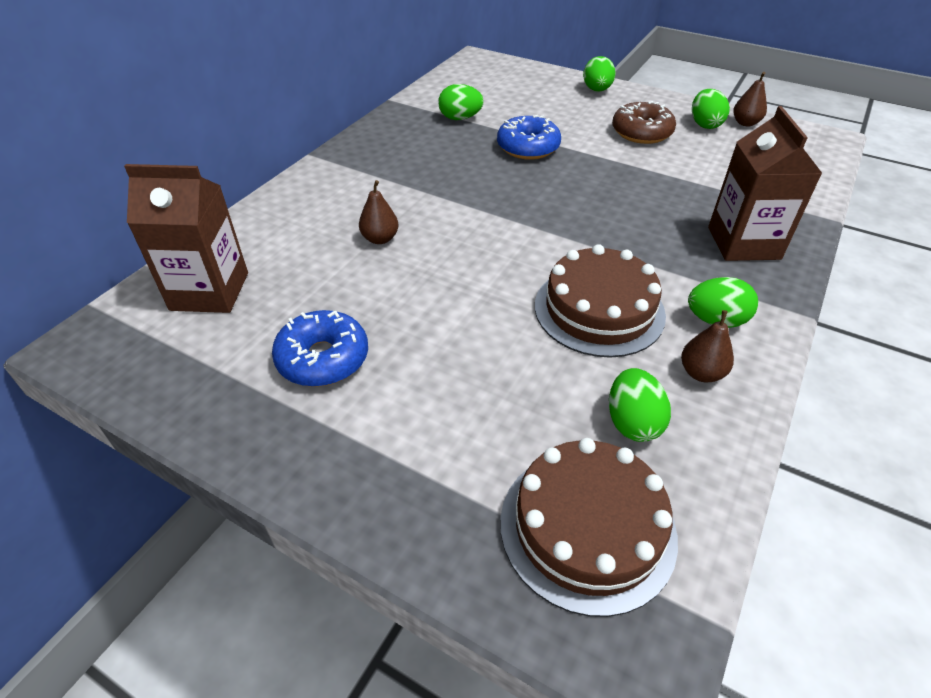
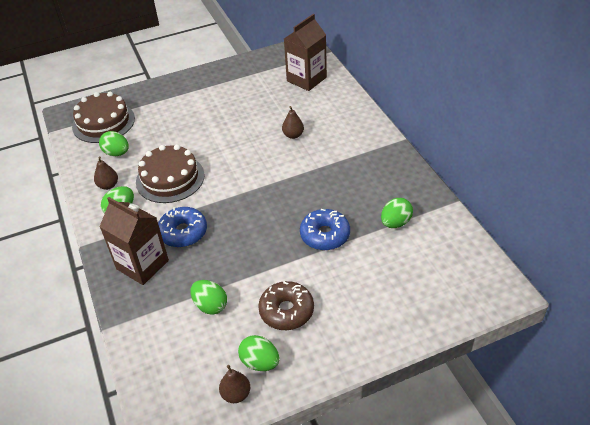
camera: 130 degrees right, 0 degrees up
(323, 358) = (235, 95): blue donut -> blue donut (183, 232)
(597, 90) = (375, 334): green egg -> green egg (210, 305)

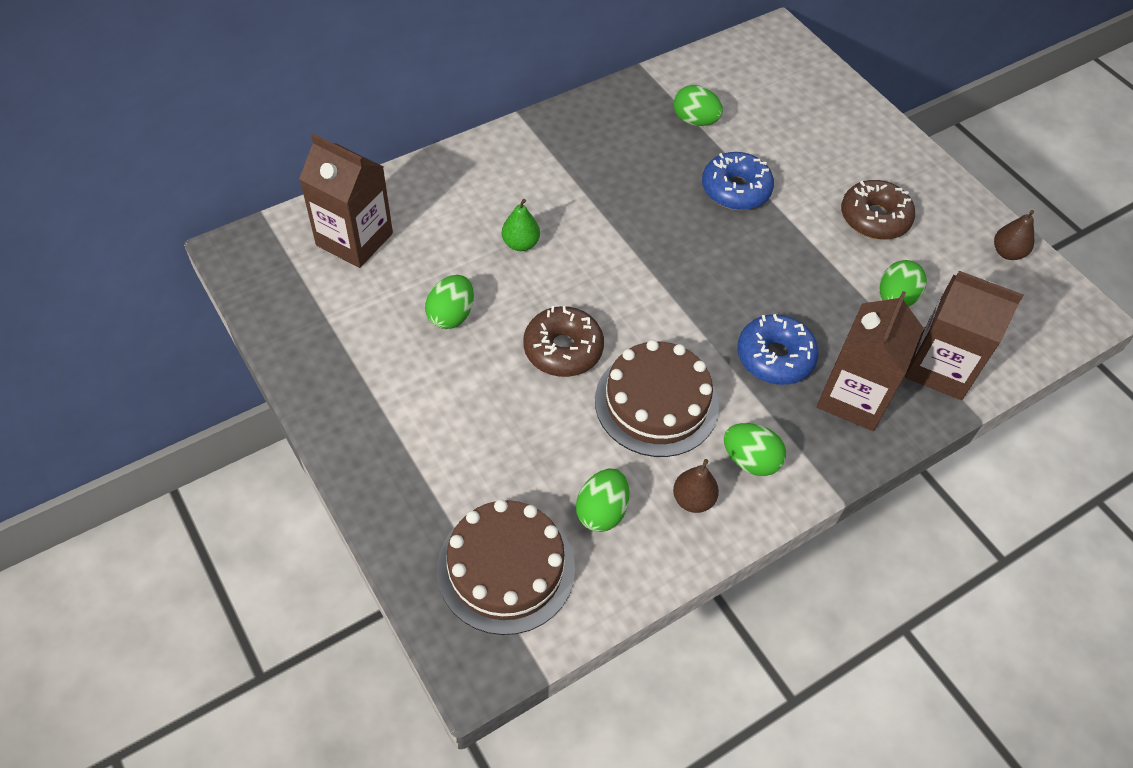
camera: 105 degrees left, 10 degrees up
(147, 317) = (940, 368): none -> brown carton
(215, 147) = (563, 349): none -> brown donut
(260, 362) = (957, 236): green egg -> green egg (451, 315)
(293, 135) = (520, 244): brown pear -> green pear

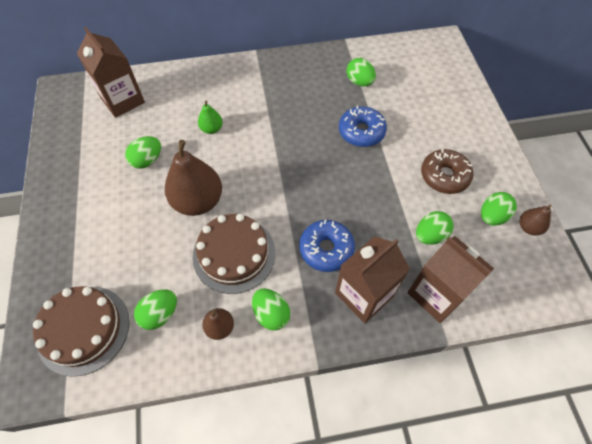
camera: 25 degrees right, 5 degrees up
(563, 349) = (198, 201): brown donut -> brown pear
(957, 252) = (492, 216): none -> green egg

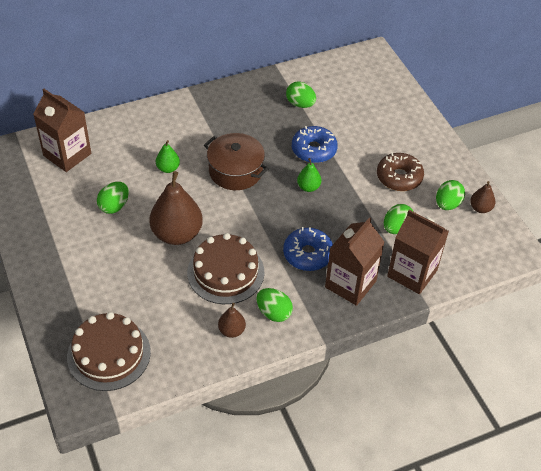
camera: 15 degrees left, 10 degrees down
(160, 314) = (174, 330): green egg -> none
(276, 142) = (235, 171): none -> brown pot
(346, 171) = (308, 187): none -> green pear

